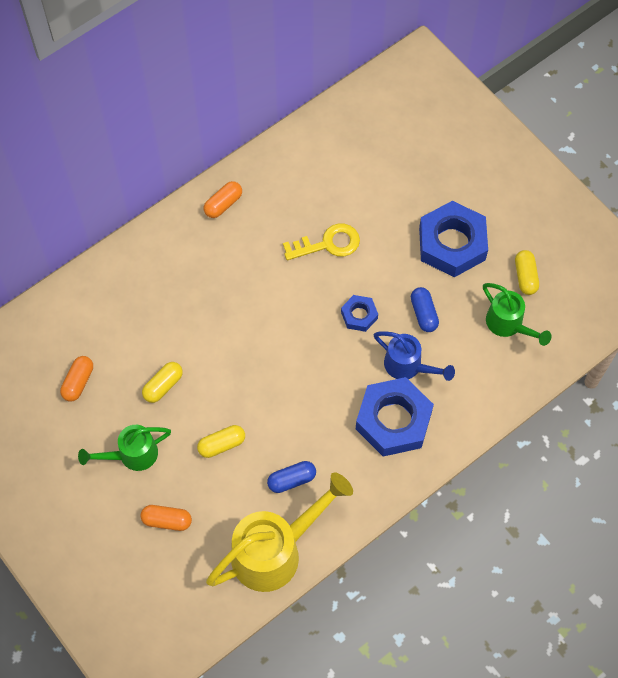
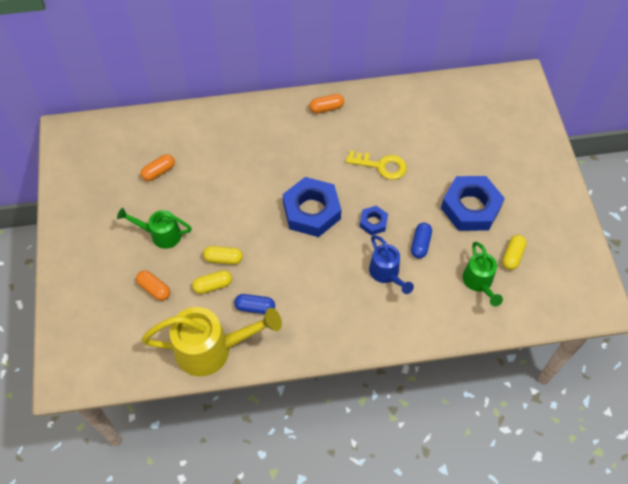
camera: 30 degrees right, 5 degrees down
(163, 386) = (211, 201): yellow capsule -> yellow capsule (213, 285)
(393, 420) = (352, 305): blue nut -> blue nut (311, 211)

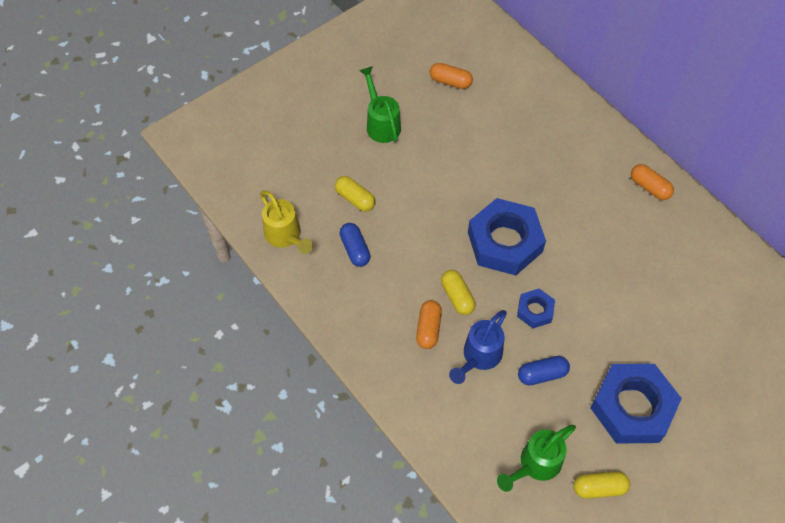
camera: 60 degrees right, 0 degrees up
(154, 289) = (319, 151): orange capsule -> orange capsule (428, 329)
(212, 349) = (285, 236): yellow watering can -> yellow watering can, size x0.58
(223, 259) = (391, 191): yellow capsule -> yellow capsule (457, 297)
(381, 166) = (616, 282): yellow key -> none

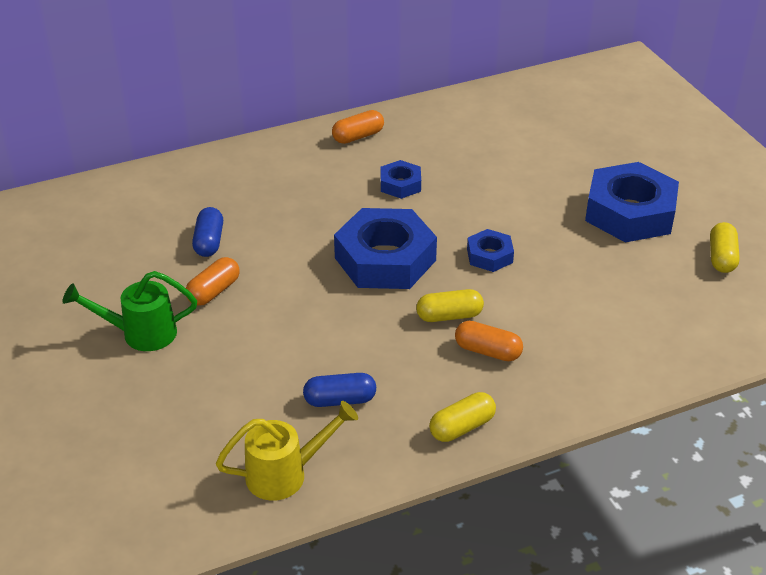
camera: 75 degrees left, 20 degrees down
(355, 199) = (255, 384): yellow capsule -> yellow capsule (462, 427)
(450, 81) = (111, 254): orange capsule -> orange capsule (214, 291)
(479, 357) = (540, 314): blue watering can -> none
(535, 464) = (689, 298): green watering can -> none
(542, 374) = (575, 268): blue capsule -> blue capsule (209, 242)
(599, 231) = (400, 184): none -> blue nut

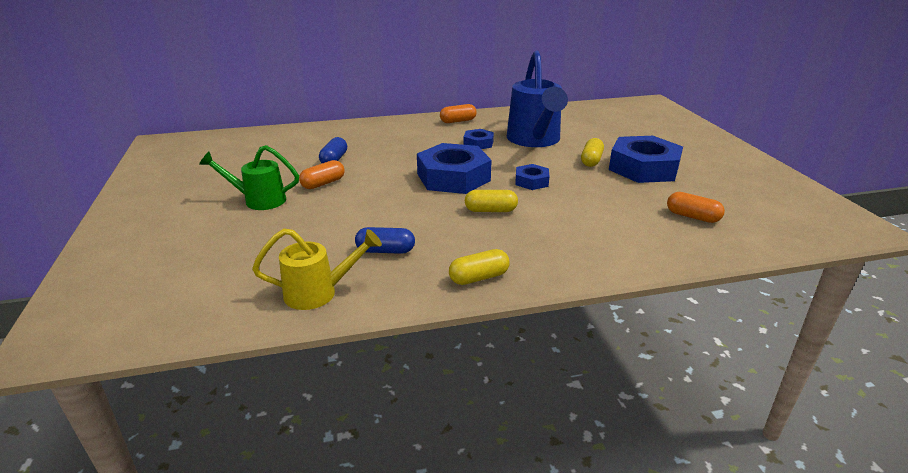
camera: 10 degrees right, 10 degrees down
(477, 170) = (535, 140): none -> blue watering can
(488, 351) = (515, 233): orange capsule -> orange capsule (692, 217)
(721, 257) = (715, 196): yellow capsule -> yellow capsule (591, 160)

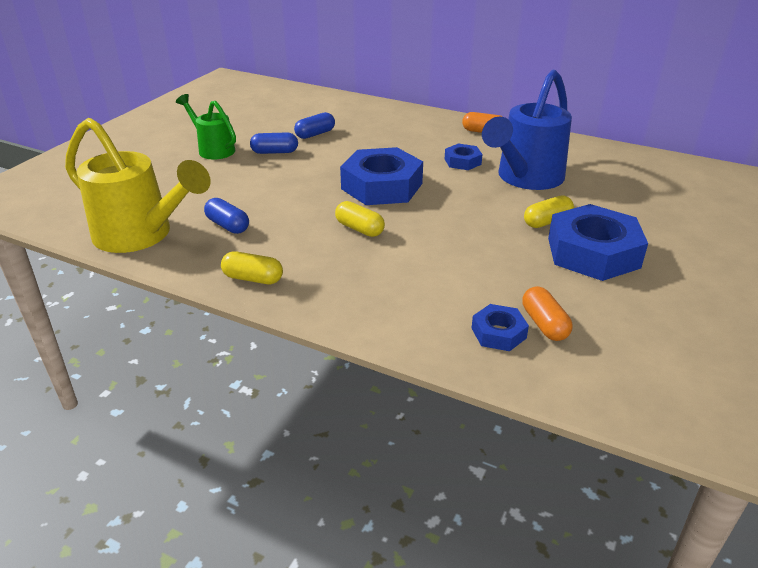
camera: 40 degrees right, 5 degrees up
(319, 293) = (141, 235): yellow watering can -> yellow watering can, size x1.72
(323, 183) = (275, 152): orange capsule -> blue capsule
(531, 181) = (444, 218): blue nut -> blue nut (498, 333)

